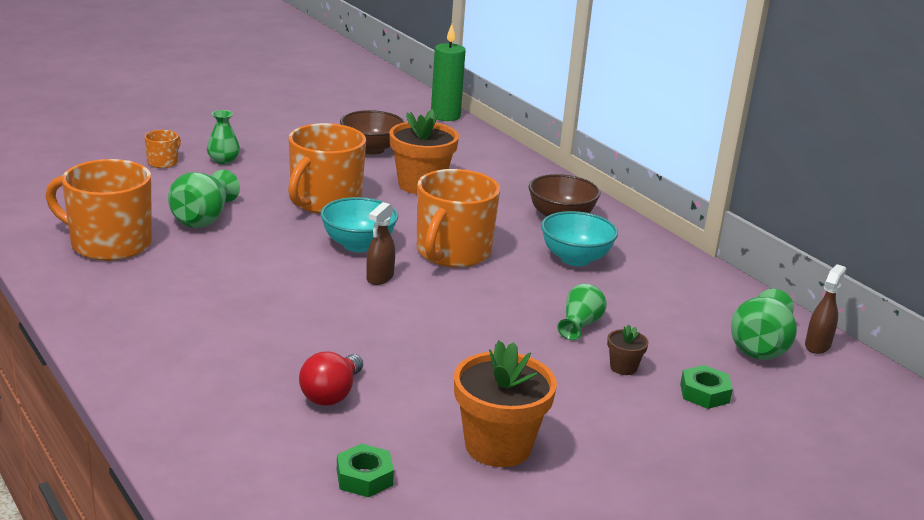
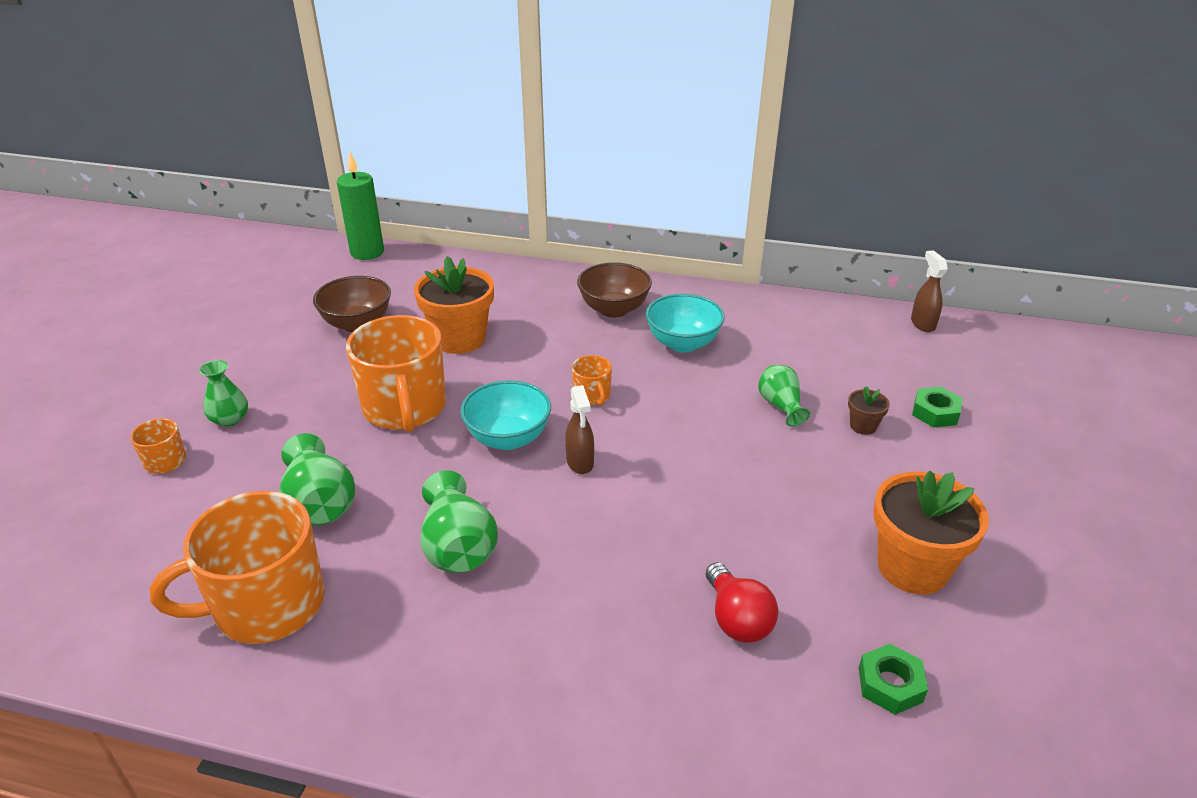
camera: 40 degrees left, 10 degrees up
(452, 252) = (592, 396): orange mug -> orange mug, size x0.45
(761, 346) = (899, 346): green vase -> green vase (458, 546)

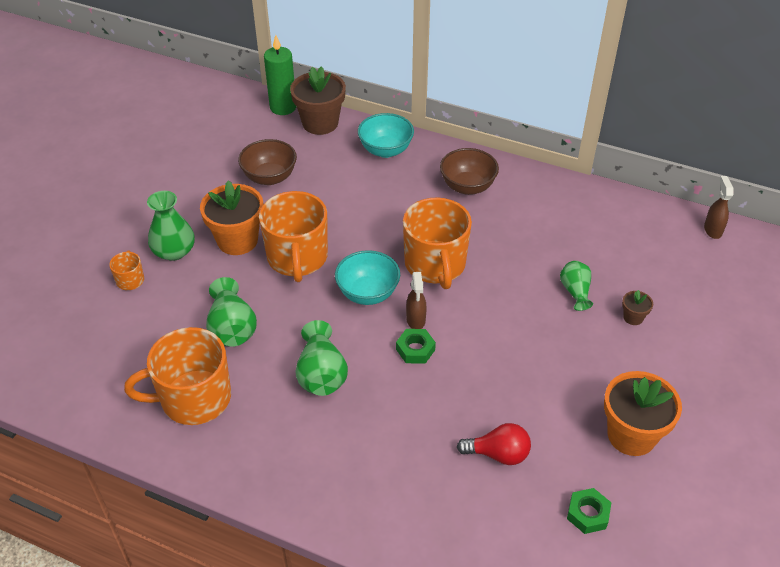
camera: 10 degrees right, 10 degrees up
(230, 419) = (174, 251): green vase -> green vase, size x1.52
(416, 263) = (320, 123): none -> brown flower pot
(460, 339) = (344, 201): orange flower pot -> orange flower pot (237, 240)
(592, 396) = (435, 264): orange mug -> orange mug, size x2.23
(683, 343) = (514, 225): turquoise bowl -> turquoise bowl (385, 150)
(737, 619) = (498, 454): red light bulb -> red light bulb turned 75 degrees counterclockwise
(935, 412) = (693, 313): green nut -> green nut (415, 349)

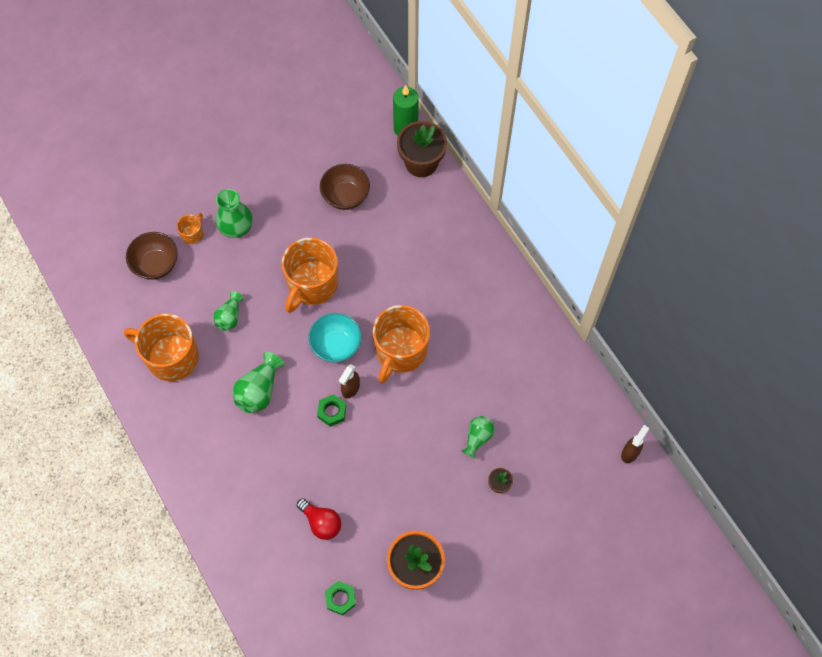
camera: 35 degrees right, 20 degrees up
(232, 328) = (230, 317): green vase -> green vase, size x0.66
(237, 240) = (283, 243): orange flower pot -> none
(385, 150) = (449, 221): turquoise bowl -> none
(467, 186) = (481, 295): brown bowl -> brown bowl (156, 264)

